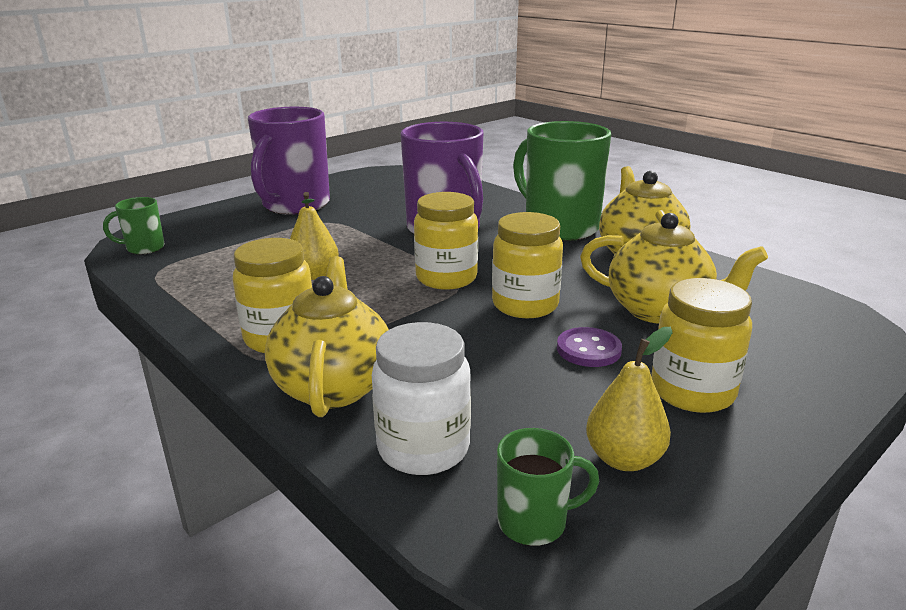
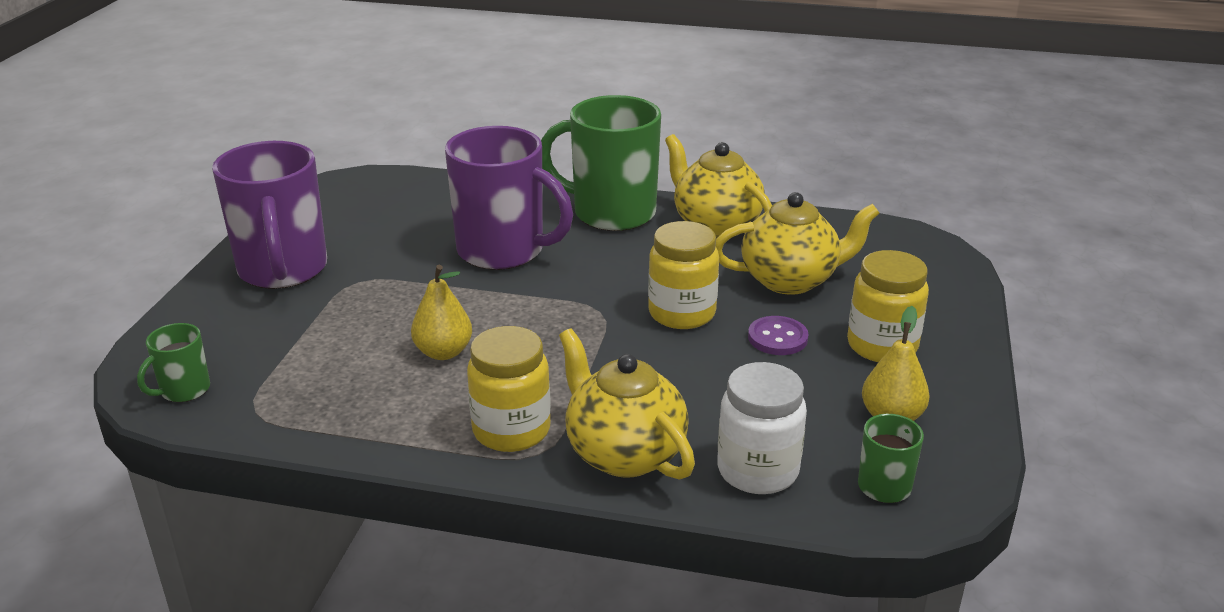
camera: 35 degrees left, 5 degrees up
(446, 278) = (579, 309): yellow jar -> none

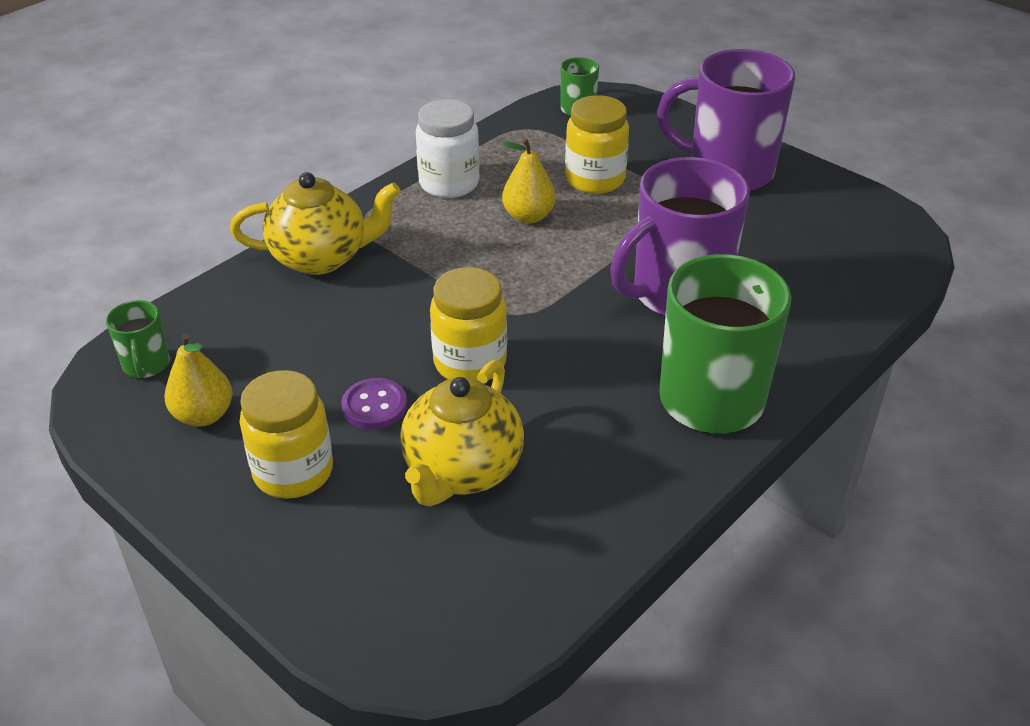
camera: 120 degrees right, 10 degrees up
(511, 430) = (399, 219): yellow jar -> yellow jar (595, 179)
(715, 224) = (629, 471): yellow teapot -> none
(757, 470) = (234, 310): white jar -> white jar (449, 183)

